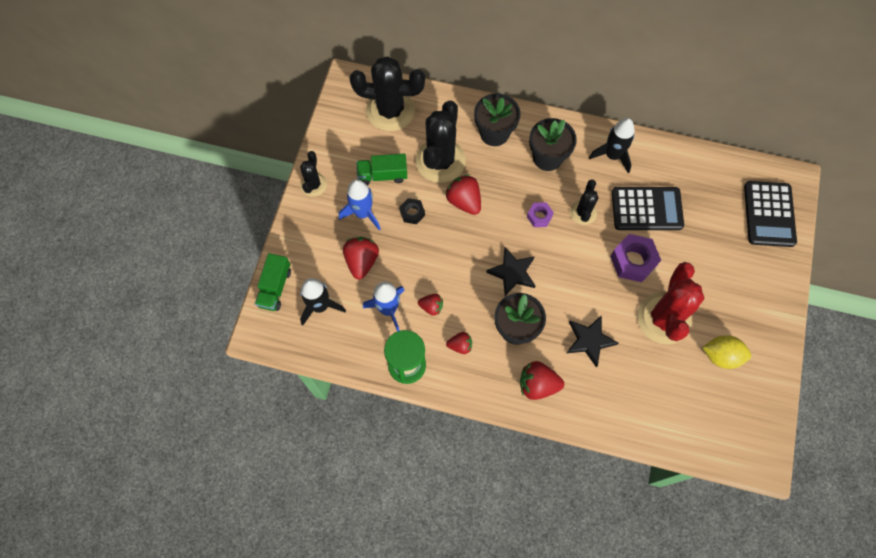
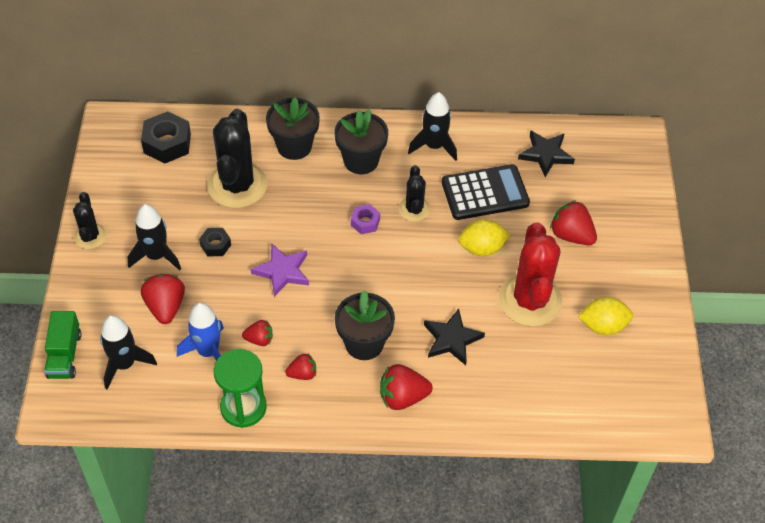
camera: 15 degrees left, 15 degrees down
(363, 213) = (156, 256): blue rocket -> black rocket
(382, 175) = (172, 212): green truck -> none
(390, 110) = (167, 143): black cactus -> black nut
(462, 248) = (282, 271): none -> purple star
(464, 201) = (274, 222): red strawberry -> red strawberry (571, 235)
(512, 273) = (347, 286): black star -> black star (545, 154)
(633, 261) = (482, 248): purple nut -> yellow lemon
(769, 214) = (620, 174): black calculator -> none

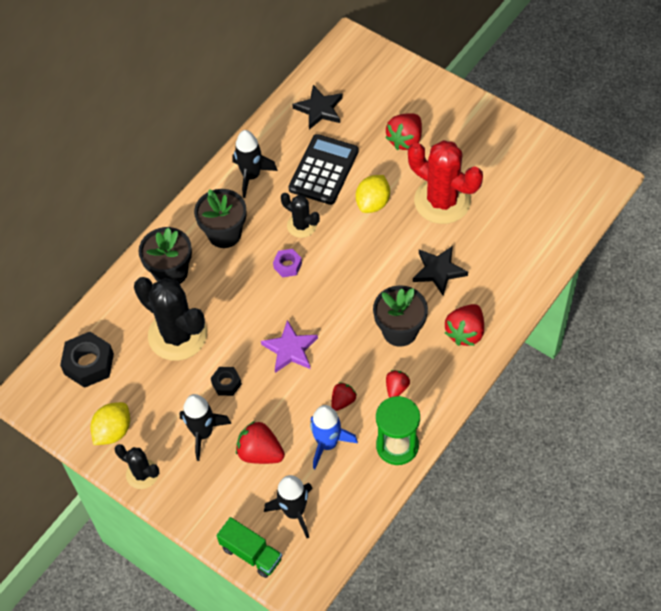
camera: 50 degrees left, 5 degrees up
(571, 235) = (405, 140): red strawberry -> red strawberry turned 45 degrees counterclockwise
(603, 326) = (497, 170): yellow lemon -> yellow lemon (113, 431)

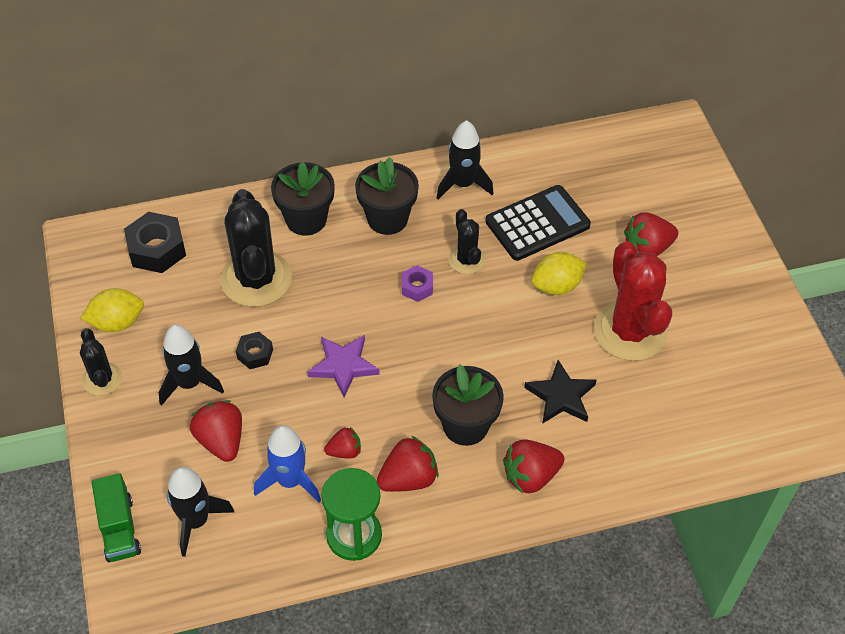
camera: 35 degrees right, 5 degrees down
(319, 109) = (587, 166): black star -> none
(396, 388) = (408, 478): red strawberry -> red strawberry, size x1.67

